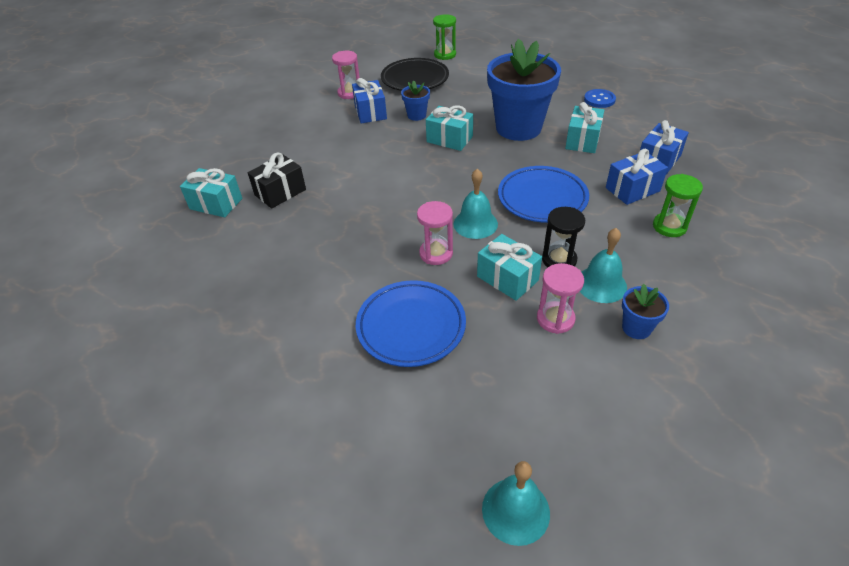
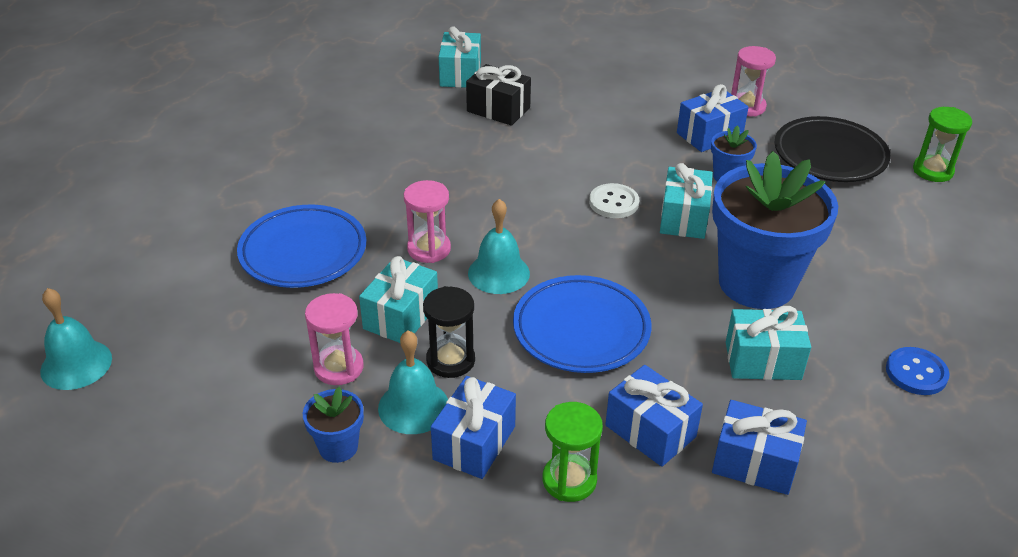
camera: 70 degrees right, 5 degrees down
(421, 162) = (614, 202): none -> white button
(637, 260) = (474, 443): none -> blue gift

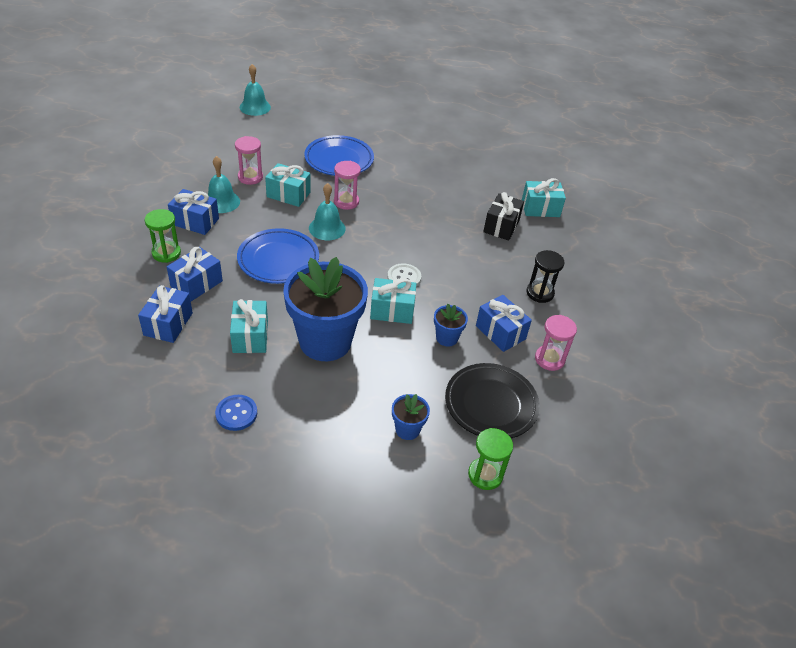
camera: 80 degrees right, 5 degrees up
(338, 447) = (197, 181): blue flower pot -> blue flower pot (407, 429)
(450, 360) = (254, 212): black hourglass -> black hourglass (540, 293)

